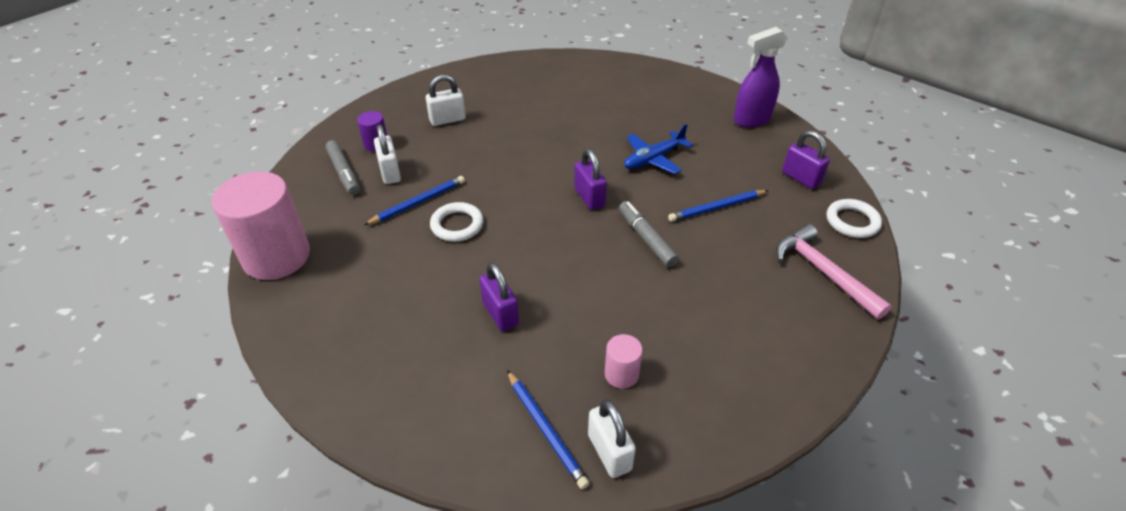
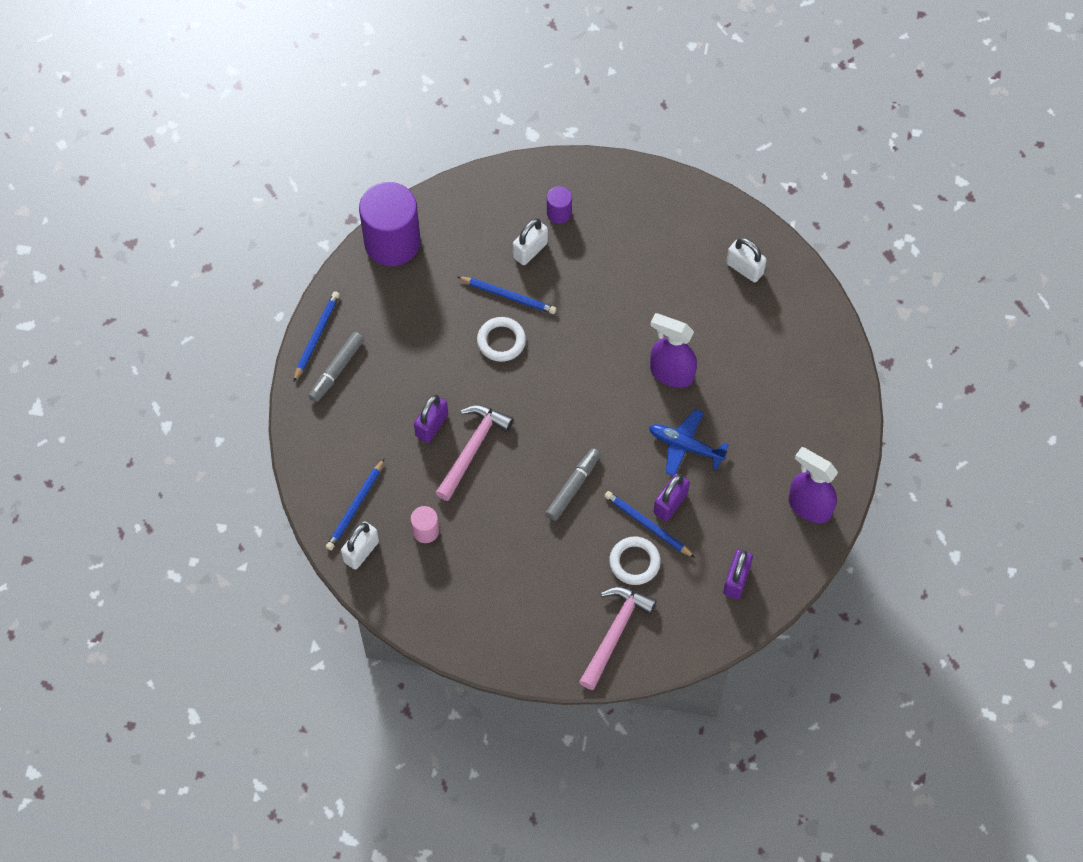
camera: 60 degrees right, 20 degrees up
(276, 257) = (392, 242): pink cylinder -> purple cylinder
(306, 367) = (316, 336): none -> blue pencil
(344, 172) = (508, 216): grey marker -> grey marker (337, 370)
(447, 120) = (631, 245): white padlock -> white padlock (744, 268)
(552, 293) = (472, 448): none -> pink hammer
(580, 142) = (671, 373): none -> purple spray bottle
(589, 197) = (597, 420): purple padlock -> purple padlock (670, 503)
(852, 221) = (697, 639): white ring -> white ring (634, 562)

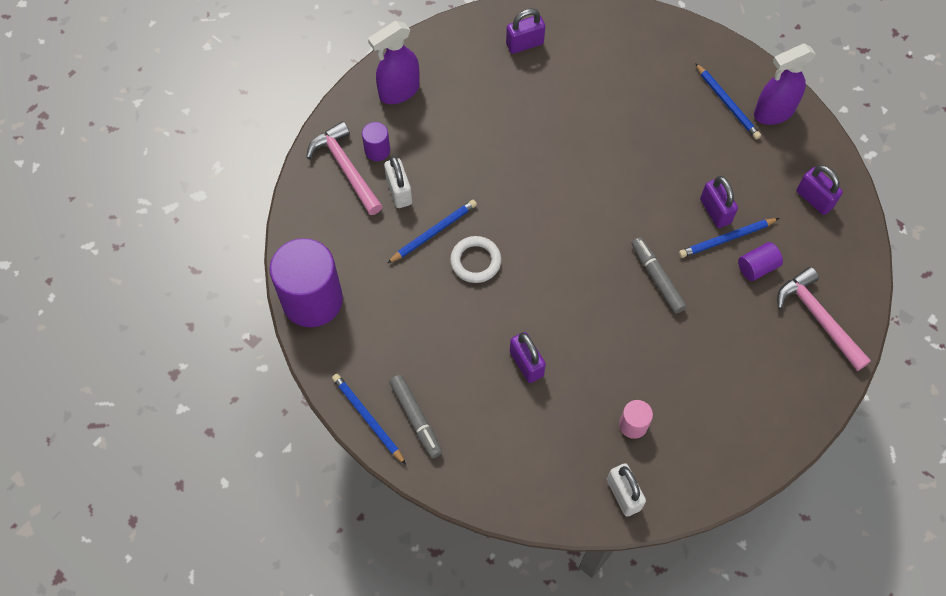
camera: 60 degrees left, 0 degrees up
(355, 506) = (572, 475): blue pencil -> blue pencil (727, 103)
(472, 448) = (571, 341): pink hammer -> pink hammer (345, 168)
(634, 562) = (757, 267): white ring -> purple cylinder
(671, 373) = (590, 147): purple spray bottle -> purple spray bottle (399, 91)
(685, 446) = (666, 172): blue plane -> none
(744, 268) = (524, 44): white padlock -> purple padlock

